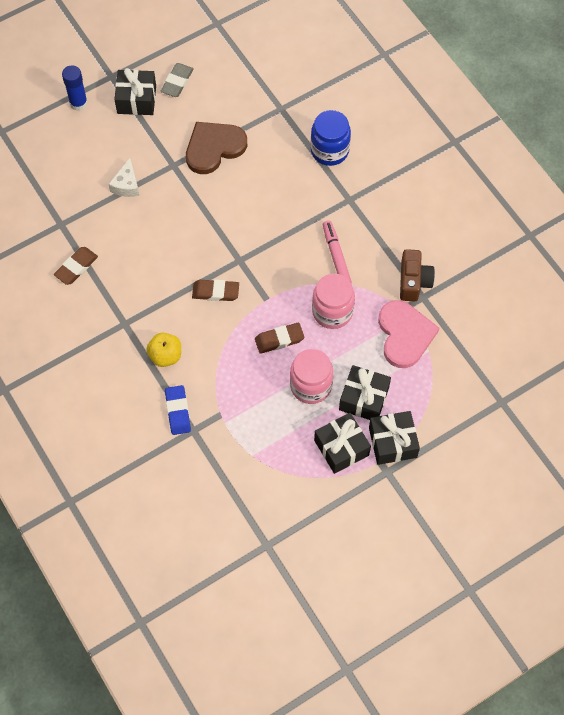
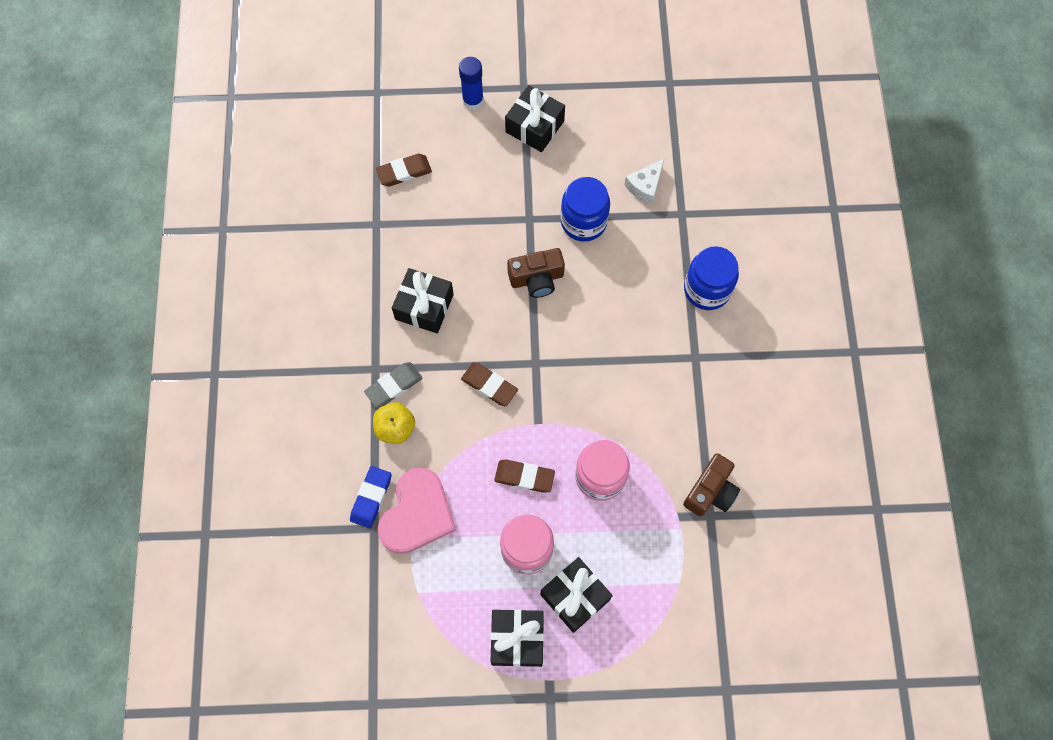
camera: 30 degrees right, 5 degrees up
(76, 267) = (364, 280): brown eraser -> brown eraser (404, 172)
(126, 185) = (468, 216): white cheese -> white cheese (645, 186)
(177, 82) = (588, 128): grey eraser -> grey eraser (394, 386)
(204, 203) = (537, 279): none -> brown camera
(214, 148) = (583, 222): brown heart -> blue jar
(336, 256) = (642, 415): pink marker -> none
(392, 442) = (576, 666): black gift -> black gift (424, 307)
(404, 335) = (663, 548): pink heart -> pink heart (417, 514)

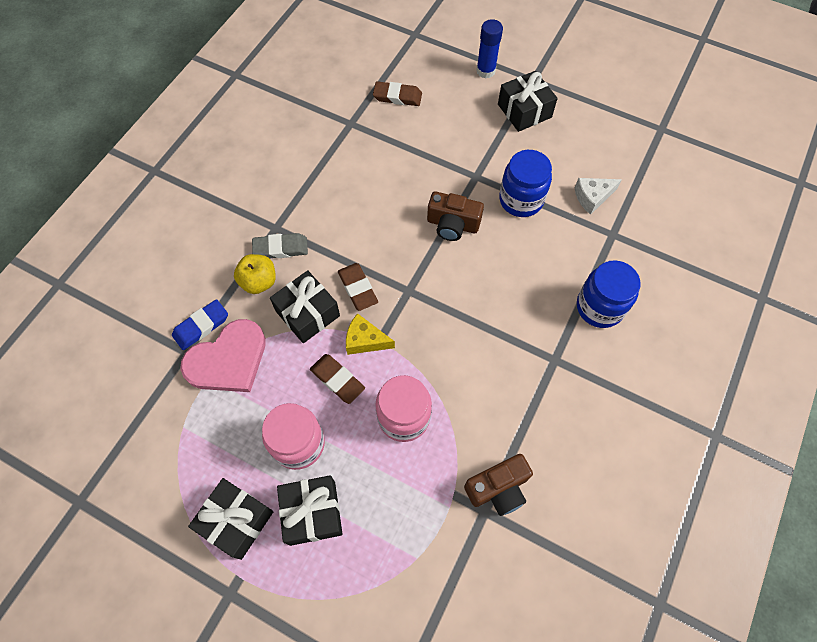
camera: 30 degrees right, 5 degrees down
(424, 307) = (346, 201): black gift -> black gift (307, 313)
(526, 429) = (365, 340): none -> yellow cheese

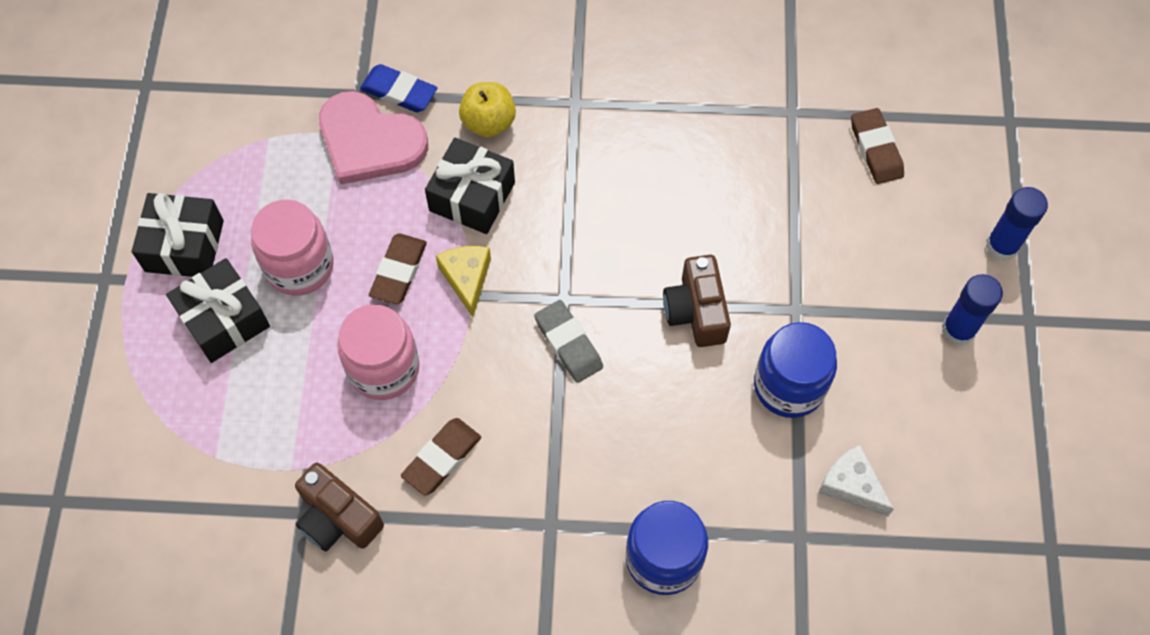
camera: 65 degrees right, 0 degrees up
(280, 248) = (548, 123): grey eraser -> grey eraser (568, 343)
(358, 288) = (536, 237): brown eraser -> brown eraser (442, 458)
(524, 111) = (958, 330): black gift -> blue glue stick

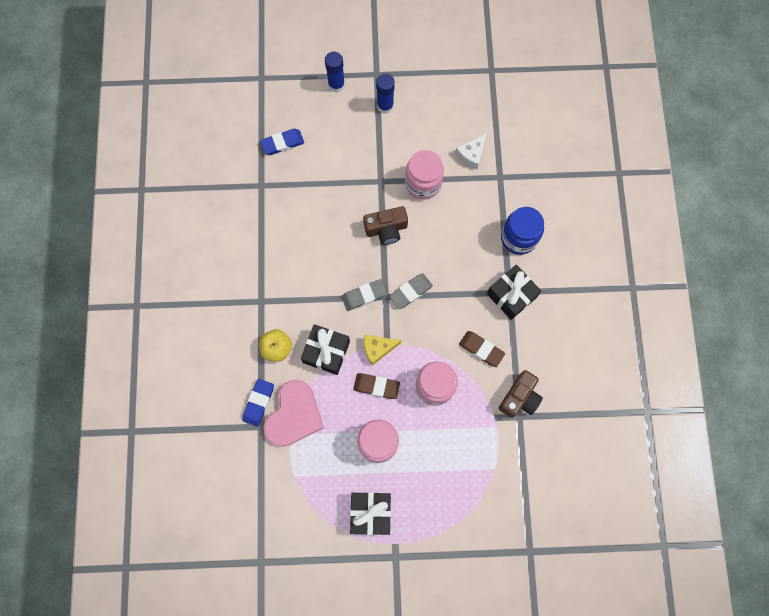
camera: 95 degrees left, 10 degrees up
(224, 320) = (415, 480): black gift -> black gift (511, 295)
(568, 263) = (364, 296): none -> grey eraser
(789, 385) = (423, 183): blue jar -> pink jar
(876, 149) = (282, 143): brown eraser -> blue eraser

